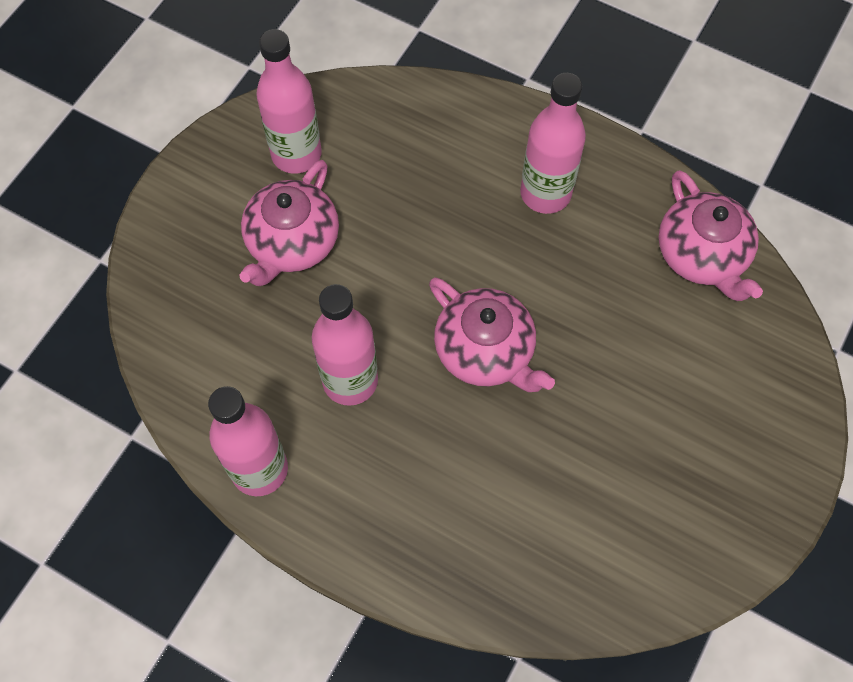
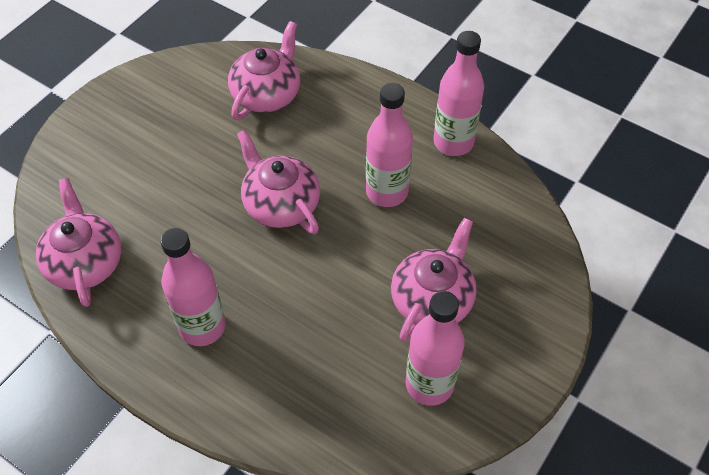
camera: 175 degrees left, 10 degrees down
(537, 536) = (267, 94): none -> pink teapot

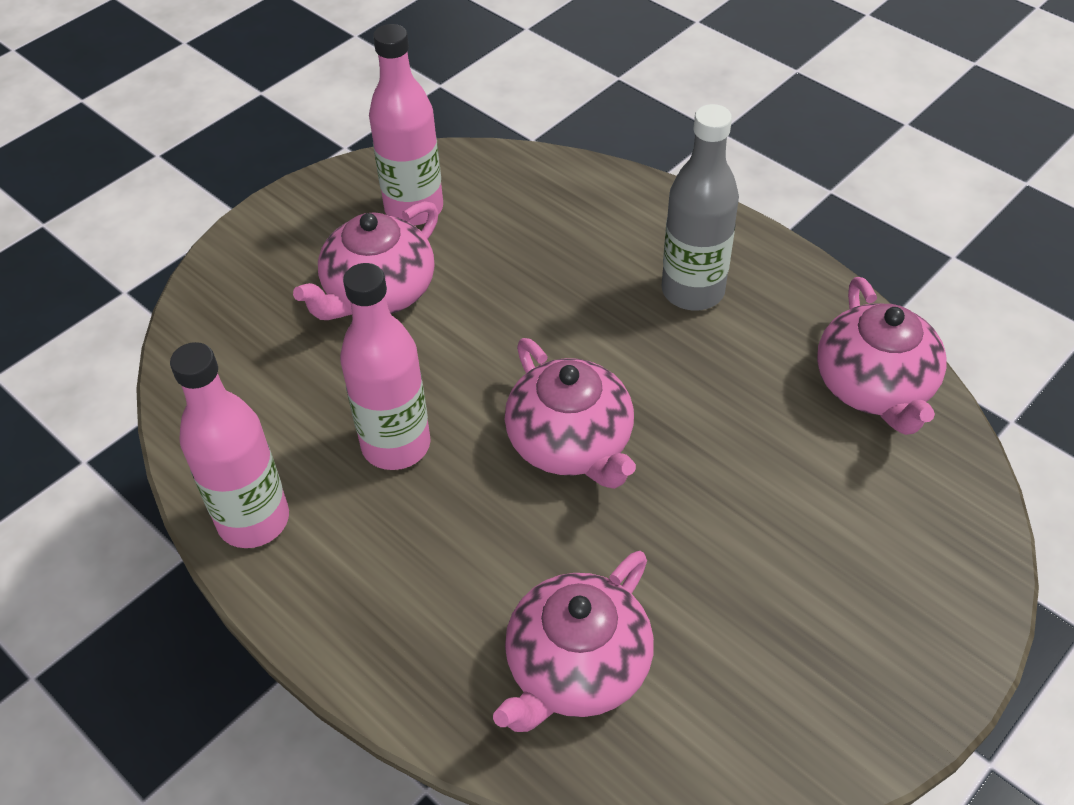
camera: 170 degrees left, 5 degrees down
(202, 327) = (692, 291): pink bottle -> grey bottle

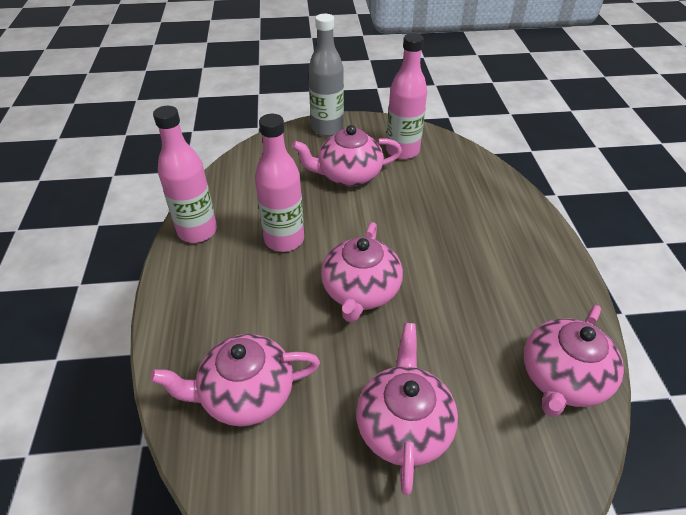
camera: 40 degrees right, 5 degrees down
(692, 291) = (502, 263): grey bottle -> grey bottle (327, 128)
(778, 559) = (403, 426): none -> pink teapot

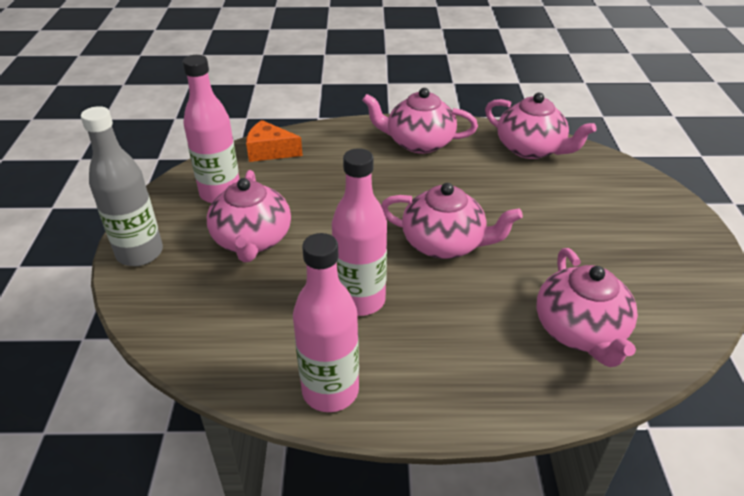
camera: 85 degrees left, 5 degrees down
(403, 426) = (589, 230): pink teapot -> pink teapot (418, 143)
(471, 168) = (270, 151): none -> orange cheese

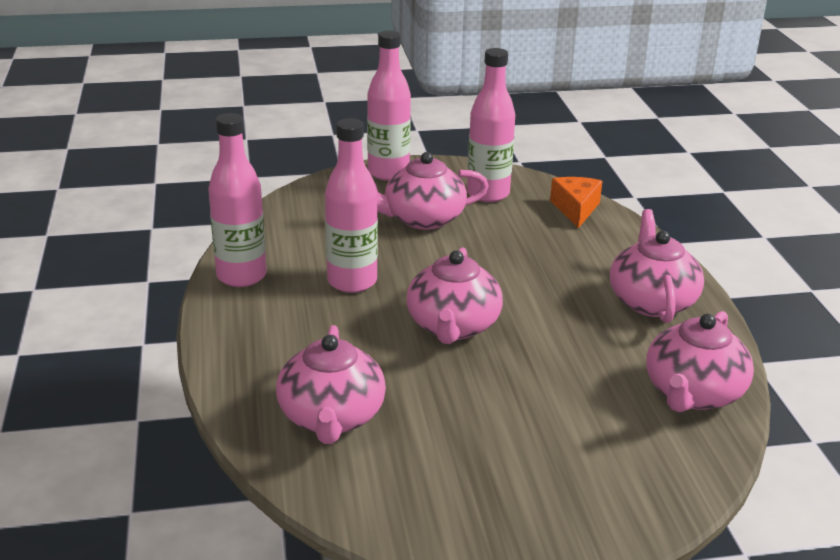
camera: 80 degrees right, 10 degrees down
(140, 253) = (388, 173): grey bottle -> pink bottle
(580, 331) = (331, 417): pink teapot -> pink teapot turned 75 degrees counterclockwise

